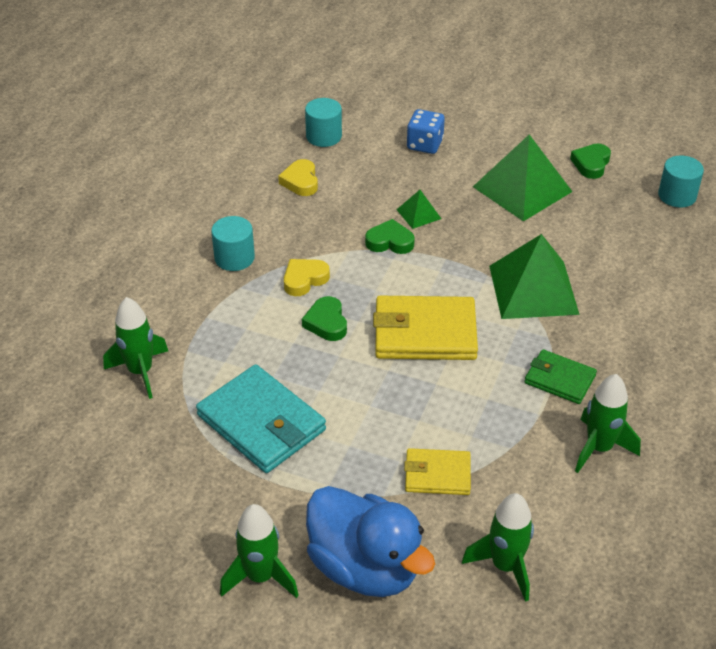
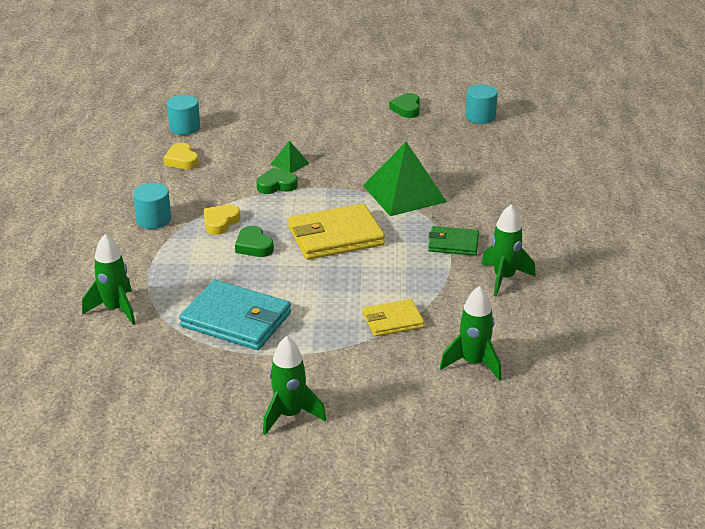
camera: 20 degrees left, 10 degrees down
(365, 567) = (368, 389): blue duck -> none
(424, 145) = (270, 119): blue dice -> none
(522, 189) = (362, 133): green pyramid -> none

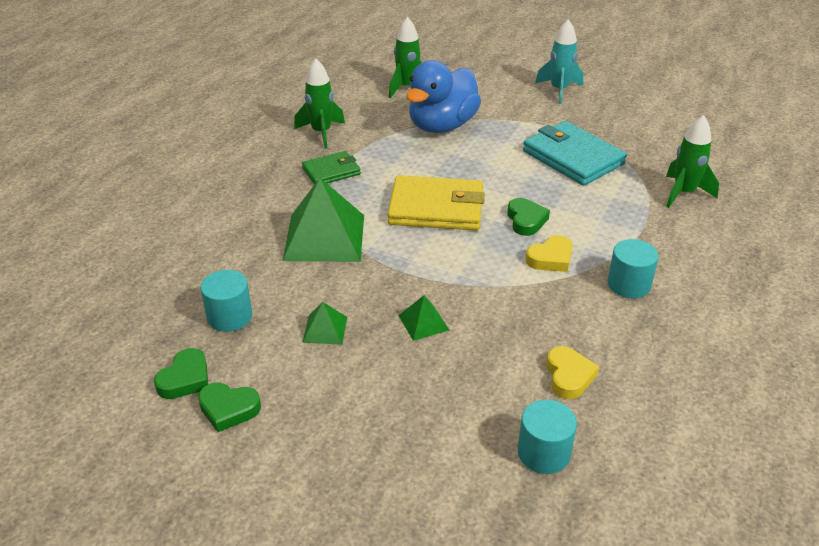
camera: 155 degrees left, 5 degrees up
(276, 185) = (460, 292): green heart -> green heart (228, 409)
(289, 415) = (559, 90): green rocket -> turquoise rocket
(350, 146) = (325, 329): none -> green pyramid
(393, 321) = (442, 126): yellow wallet -> blue duck
(453, 243) = (331, 171): green wallet -> green wallet turned 60 degrees counterclockwise
(480, 117) = (110, 327): turquoise cylinder -> turquoise cylinder (229, 316)

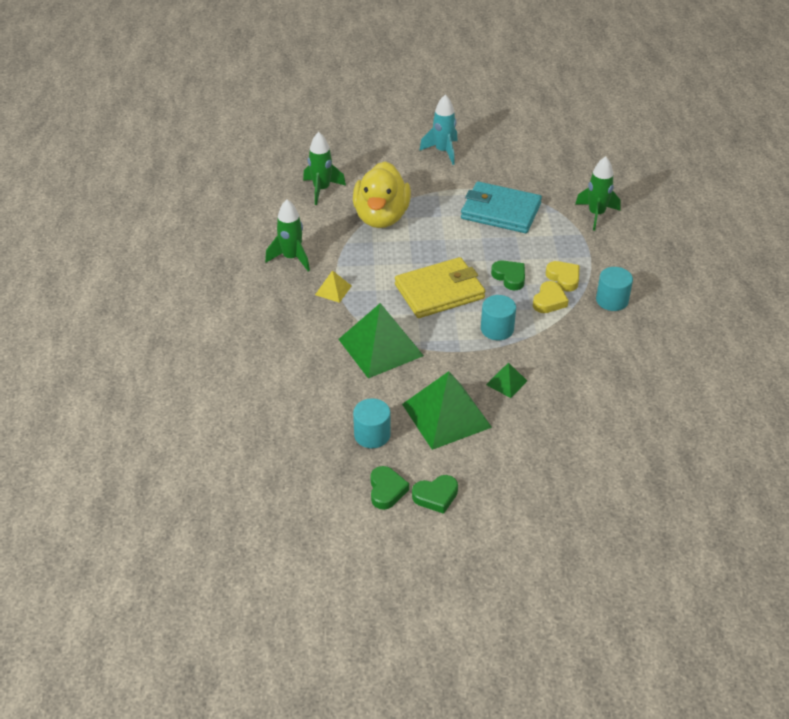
camera: 30 degrees left, 5 degrees up
(325, 329) = (446, 415): green pyramid -> green pyramid, size x2.17
(331, 171) = (333, 290): green wallet -> yellow pyramid
(442, 126) = (381, 217): blue duck -> yellow duck
(543, 452) = (646, 434): turquoise cylinder -> turquoise cylinder (497, 329)
(568, 376) = (623, 380): yellow heart -> yellow heart (563, 278)

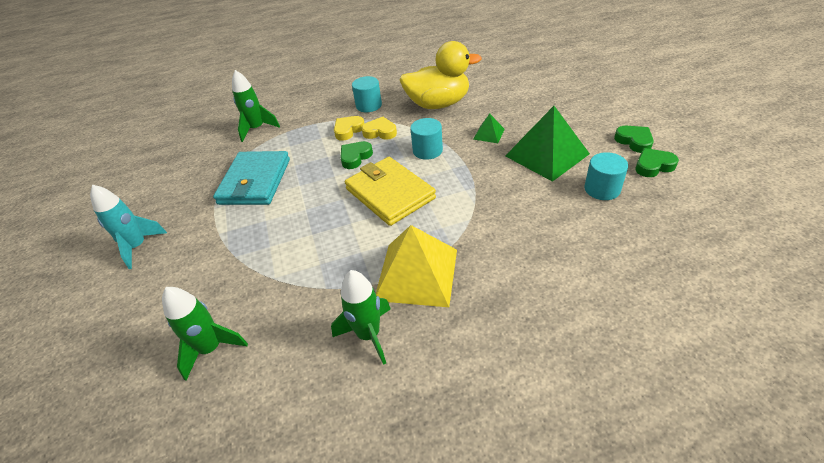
camera: 100 degrees left, 0 degrees up
(333, 290) = (416, 274): yellow pyramid -> yellow pyramid, size x2.17
(380, 347) = (488, 212): green pyramid -> none
(381, 217) = (271, 268): yellow duck -> yellow duck (438, 104)

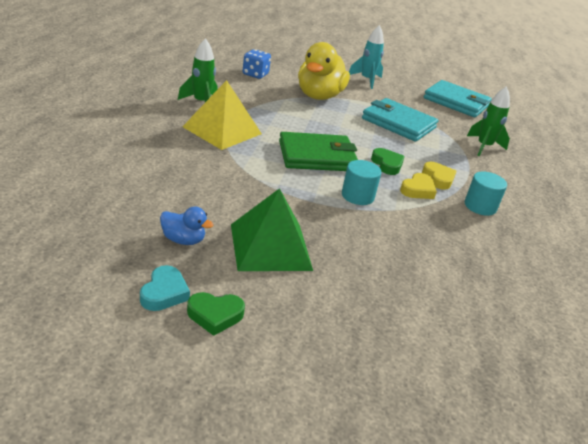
camera: 110 degrees right, 10 degrees down
(154, 170) = (456, 102): none -> turquoise wallet
(211, 348) = (255, 74): green rocket -> blue dice
(390, 193) = (317, 156): yellow wallet -> green wallet
(438, 104) = (443, 243): yellow duck -> yellow duck (319, 96)
(489, 134) = (347, 238): green pyramid -> none
(602, 189) = (183, 240): turquoise cylinder -> blue duck
(653, 166) = (164, 293): green heart -> turquoise heart

